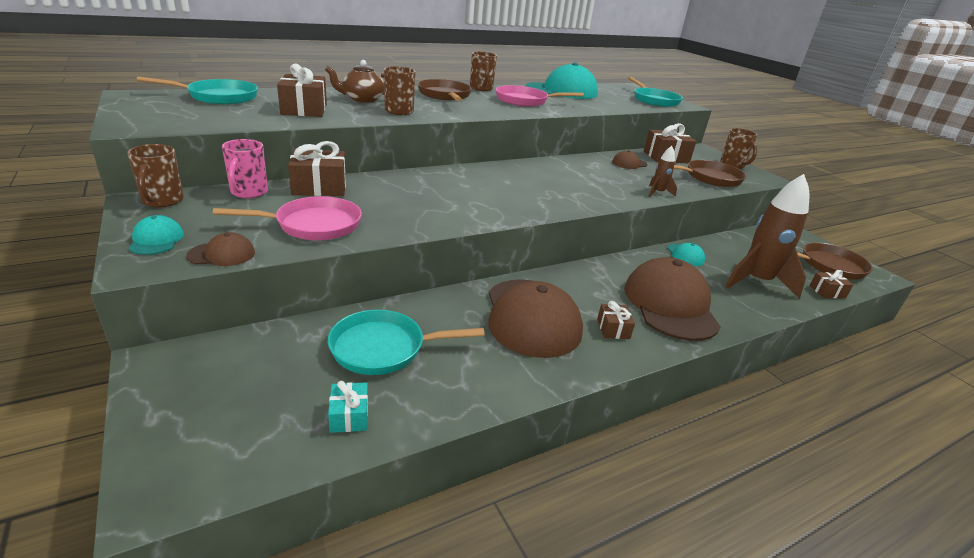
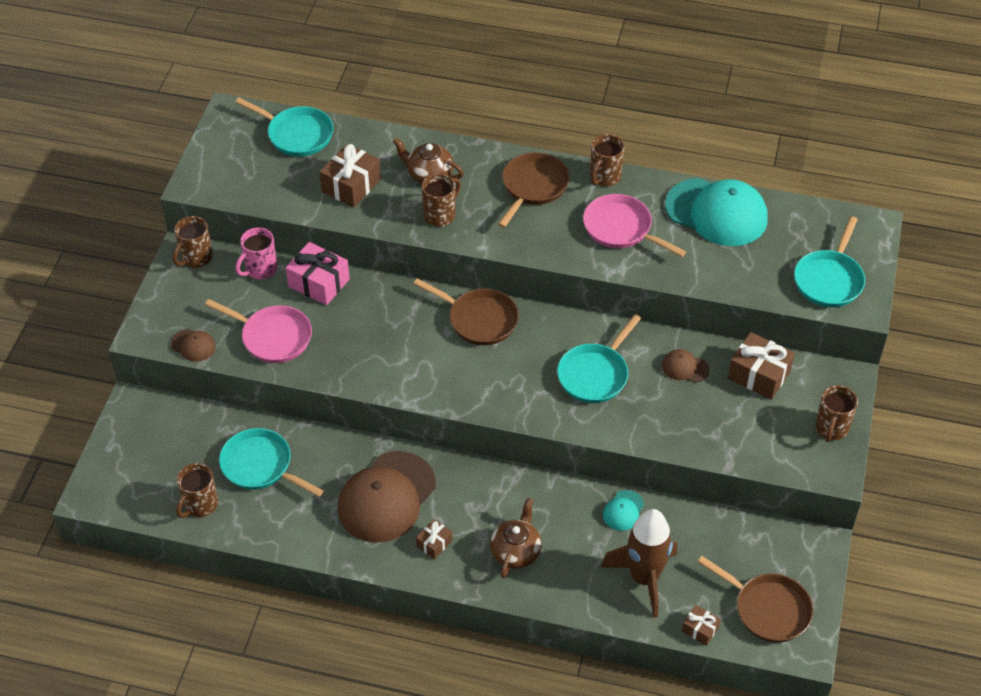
camera: 45 degrees right, 20 degrees up
(156, 240) = (166, 309): turquoise cap -> none
(319, 187) = (319, 283): brown gift -> pink gift
(349, 416) = (200, 505): turquoise gift -> brown mug
(590, 178) = (595, 374): none -> turquoise pan
(658, 193) = (635, 431): brown rocket -> none
(670, 305) = (516, 551): brown cap -> brown teapot
(709, 178) = (748, 436): brown pan -> brown pan (479, 319)

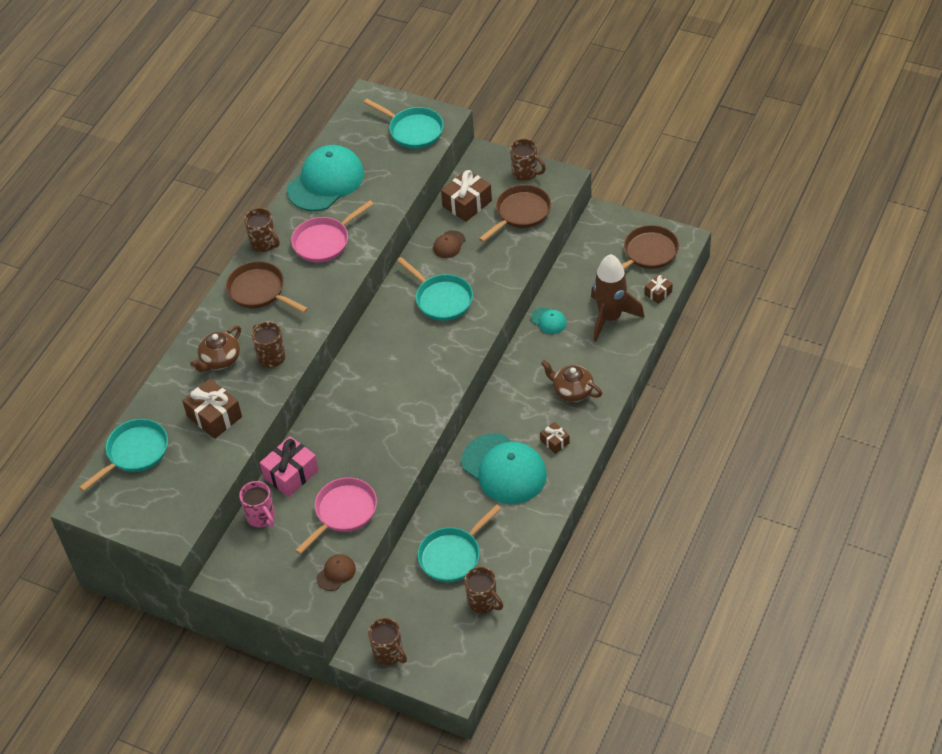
camera: 75 degrees left, 0 degrees up
(196, 258) = (231, 567): brown mug -> brown mug (389, 653)
(386, 497) = (504, 469): brown cap -> turquoise cap
(479, 319) = (365, 366): brown pan -> brown pan (520, 213)

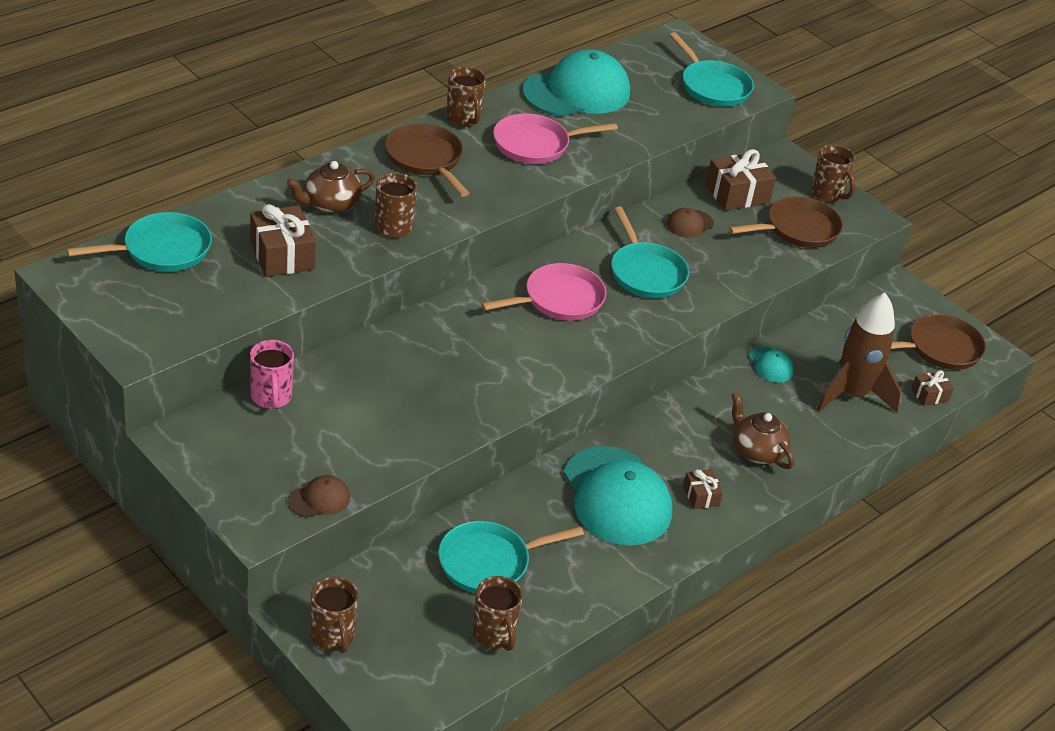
camera: 15 degrees right, 10 degrees down
(291, 474) = (339, 369): pink gift -> none
(343, 512) = (375, 437): pink pan -> pink pan (558, 300)

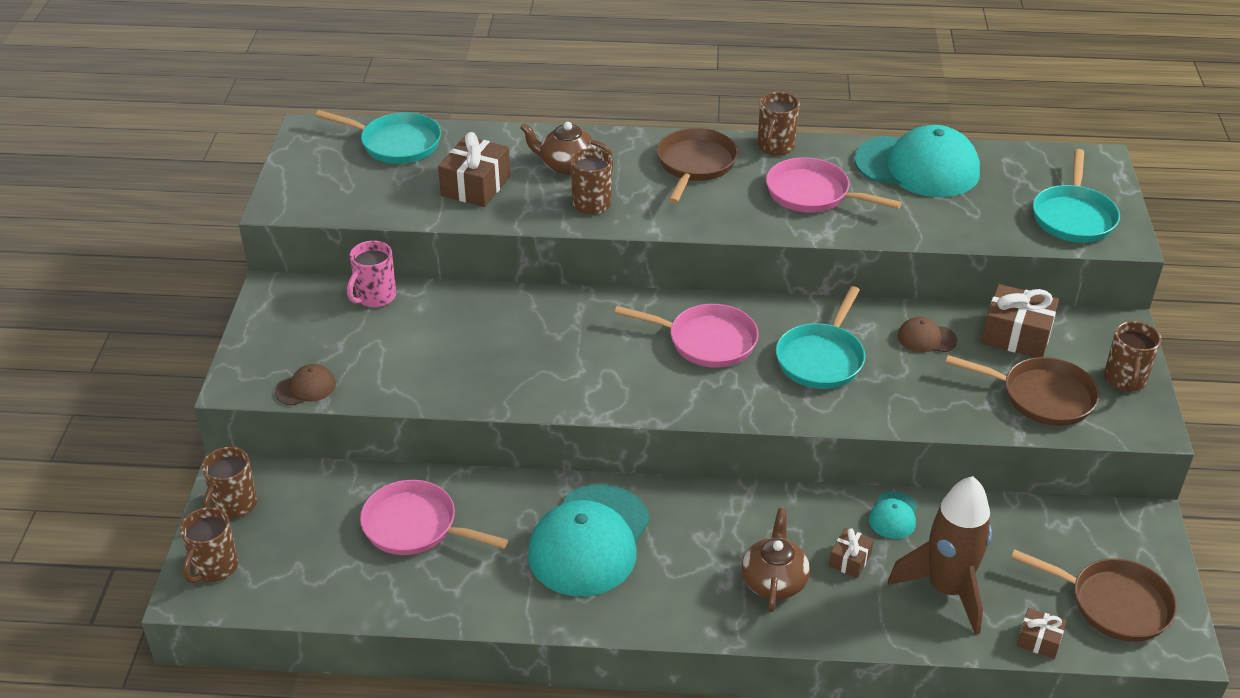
camera: 50 degrees right, 0 degrees up
(319, 499) = (306, 388): brown cap -> brown cap turned 45 degrees counterclockwise
(489, 562) = (416, 526): turquoise pan -> pink pan
(494, 634) = (344, 583): brown mug -> brown mug (214, 568)
(701, 496) = (666, 586): brown gift -> brown gift (850, 560)

